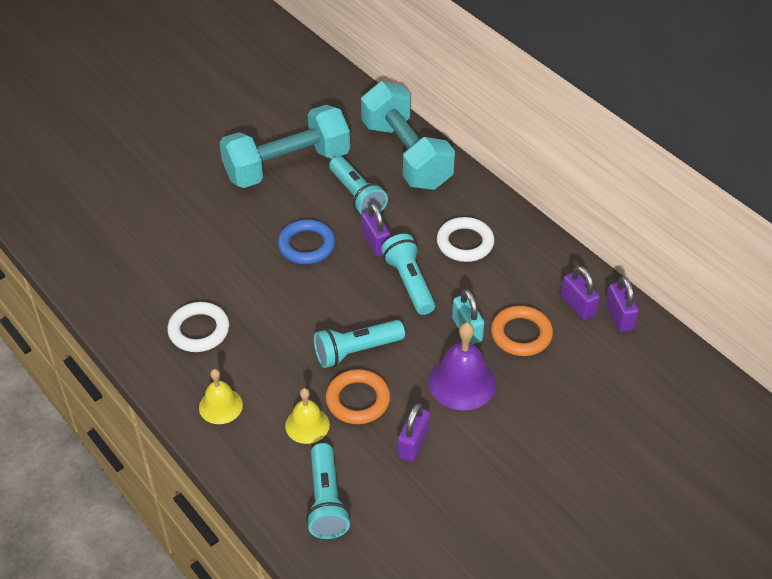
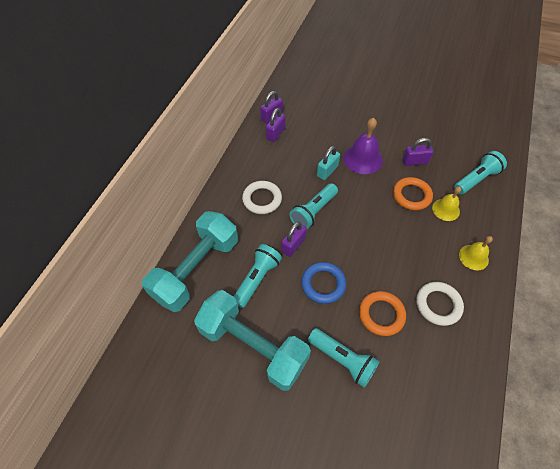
camera: 120 degrees left, 10 degrees up
(356, 351) = (382, 212): turquoise flashlight -> turquoise flashlight (343, 359)
(521, 334) = (313, 148): orange ring -> orange ring (381, 314)

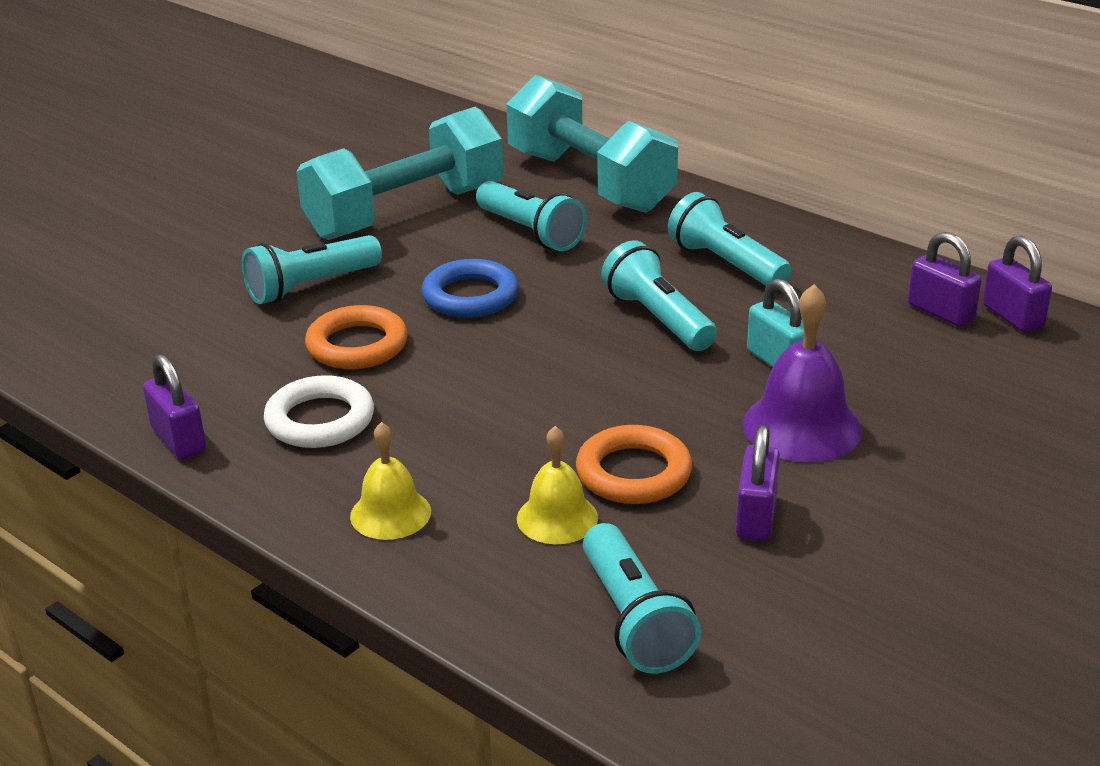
camera: 110 degrees right, 25 degrees down
(262, 199) = (726, 264): white ring -> turquoise flashlight
(293, 245) = (583, 280): purple padlock -> purple padlock (179, 440)

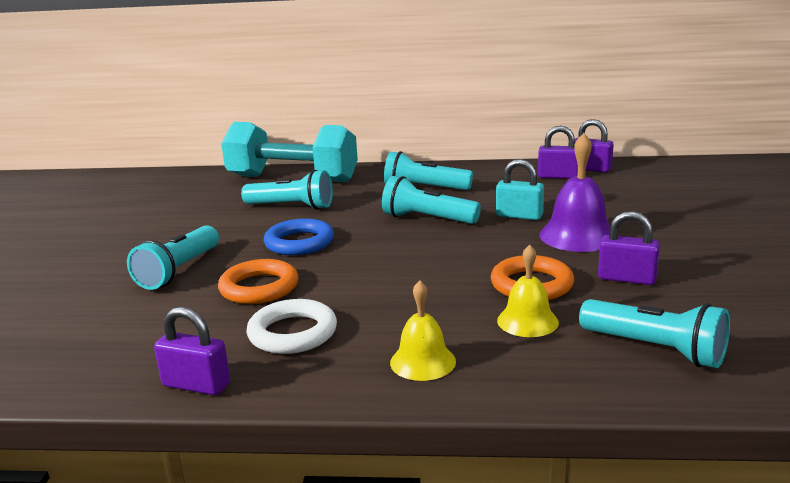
camera: 35 degrees left, 10 degrees down
(405, 213) = (194, 220): turquoise dumbbell -> none
(756, 517) = (626, 278): purple padlock -> purple padlock turned 45 degrees counterclockwise

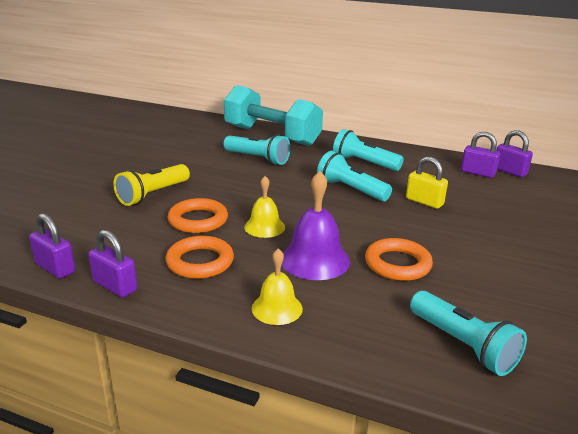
camera: 15 degrees right, 5 degrees up
(179, 271) = (153, 194): turquoise flashlight -> yellow flashlight
(292, 333) = (200, 262): white ring -> orange ring
(299, 243) = (246, 190): blue ring -> none
(519, 216) = (424, 202): turquoise padlock -> yellow padlock
(527, 321) = (375, 294): yellow bell -> yellow bell (264, 227)
(578, 235) = (461, 229): purple bell -> purple bell (315, 260)
(626, 278) = (478, 277): purple padlock -> purple padlock (55, 268)

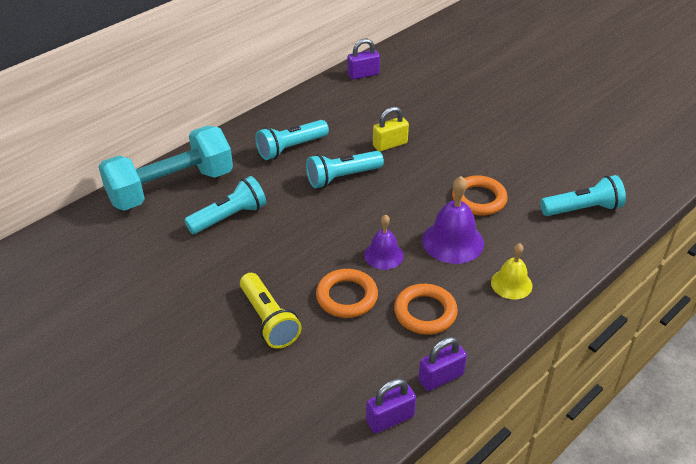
camera: 65 degrees left, 15 degrees up
(264, 227) = (383, 255): yellow bell -> purple bell
(477, 173) = (355, 92): purple padlock -> none

